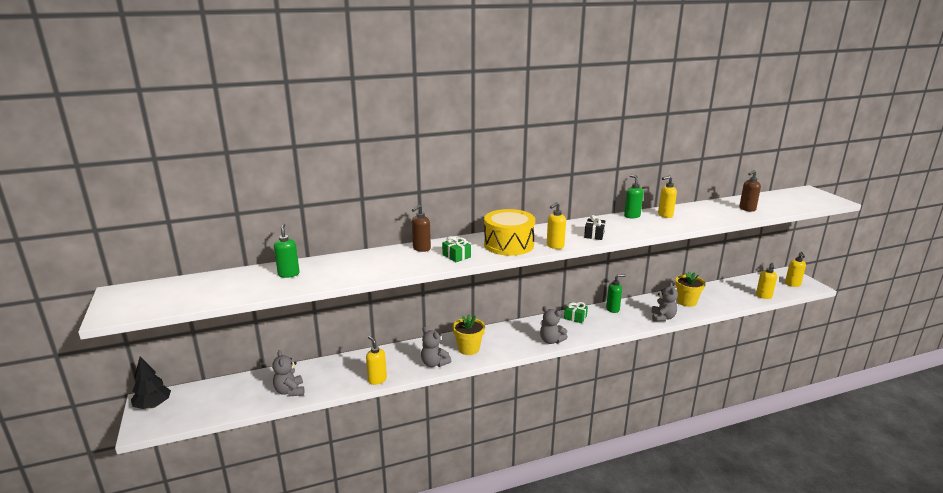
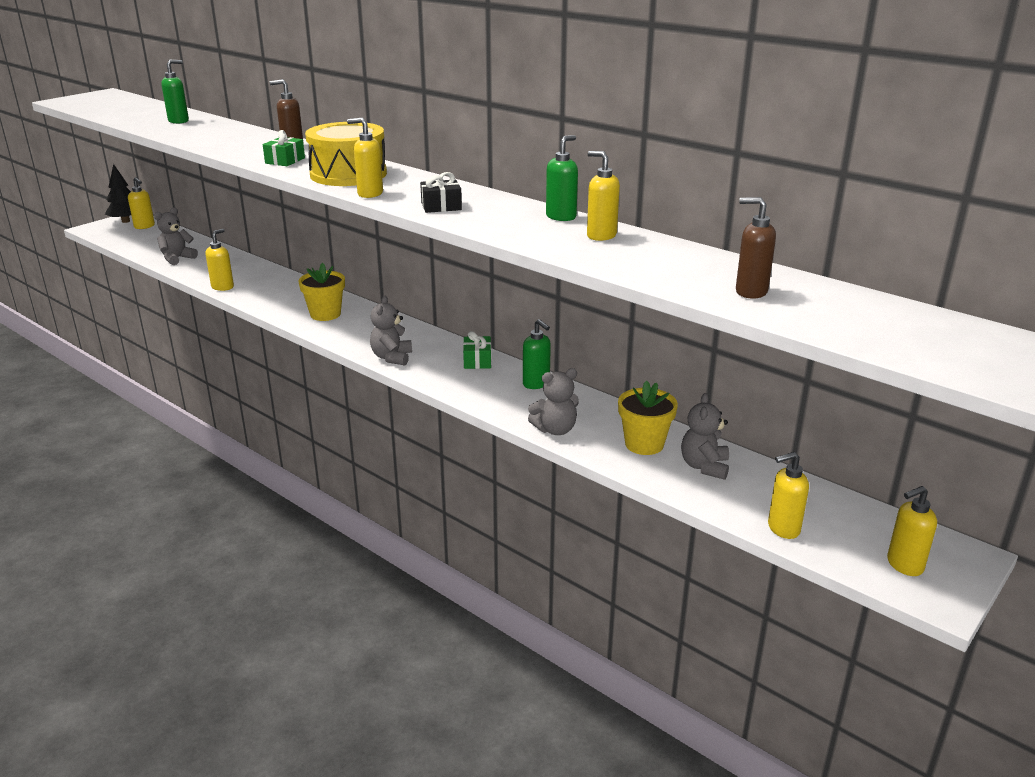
camera: 60 degrees right, 5 degrees up
(185, 397) = (144, 226): none -> yellow soap dispenser
(434, 363) = (277, 305): grey teddy bear -> grey teddy bear (704, 466)

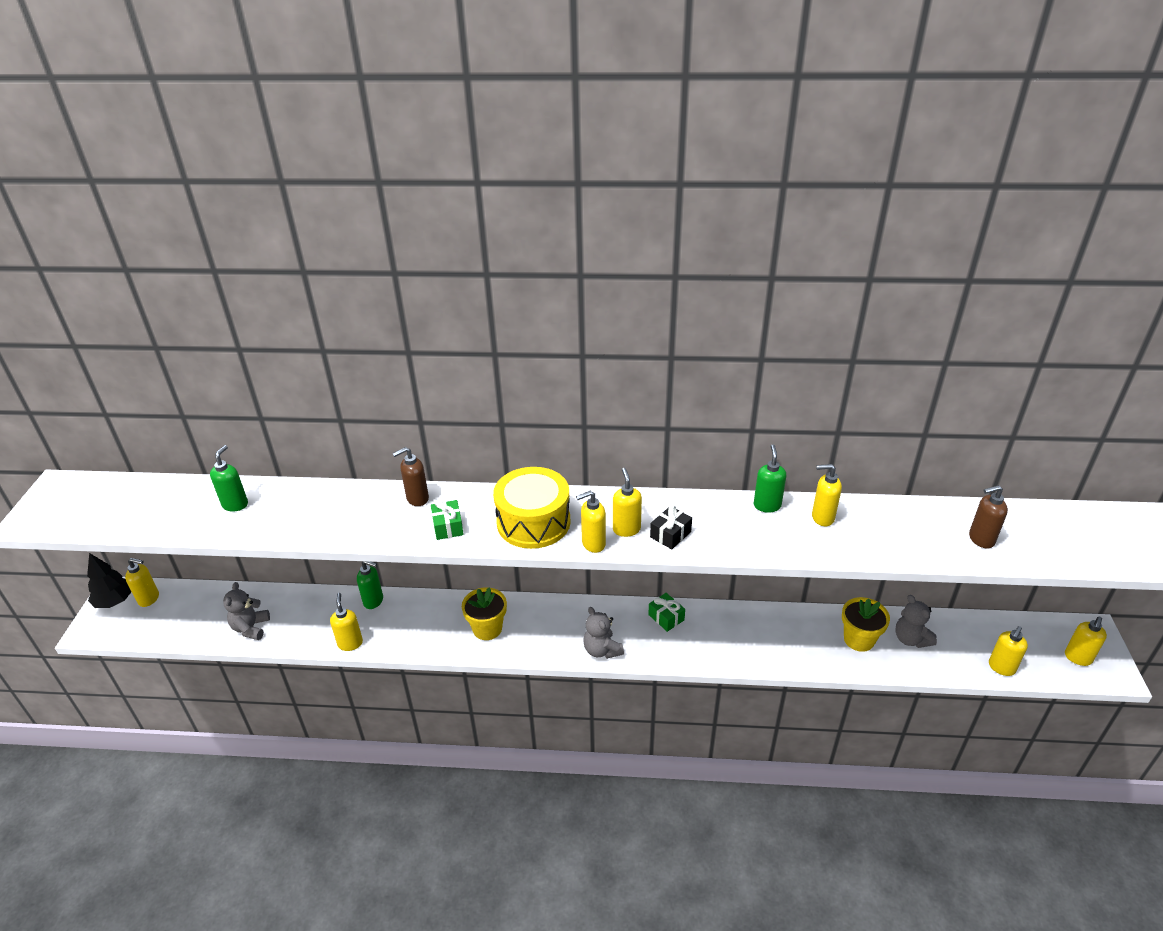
camera: 35 degrees left, 10 degrees up
(411, 195) = (626, 529): none -> yellow soap dispenser
(536, 384) = (732, 619): green soap dispenser -> green soap dispenser (374, 601)
(555, 429) = (795, 659): grey teddy bear -> none

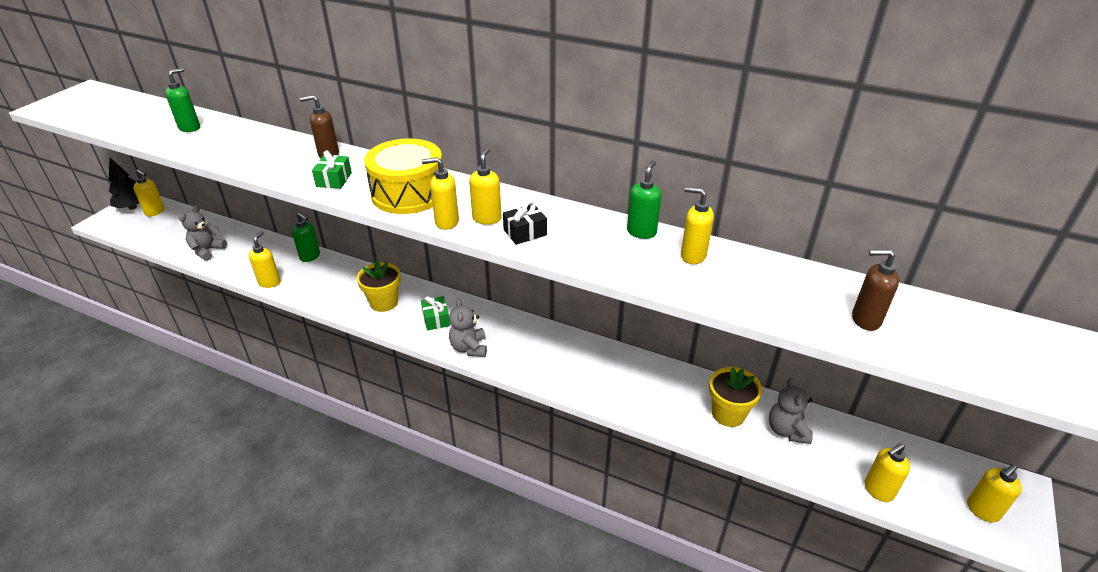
camera: 20 degrees right, 0 degrees up
(666, 617) = (546, 338): green gift -> green gift (436, 319)

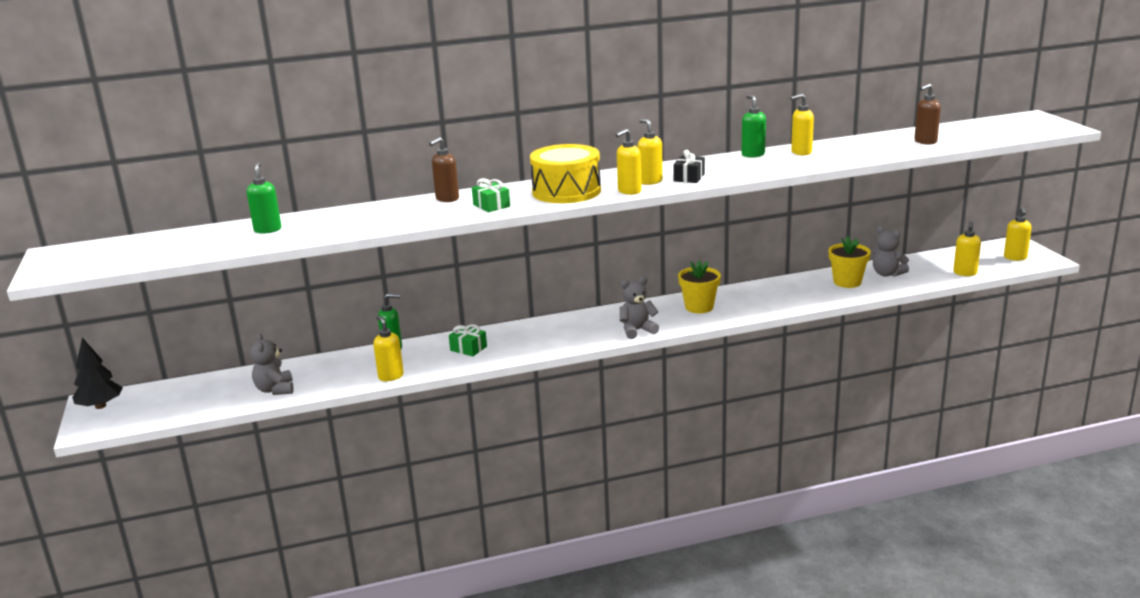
camera: 40 degrees left, 15 degrees down
(155, 212) = (141, 397): yellow soap dispenser -> none
(384, 302) = (520, 341): yellow flower pot -> yellow flower pot (699, 307)
(436, 319) = (582, 330): green gift -> green gift (468, 348)
(469, 348) = (637, 330): grey teddy bear -> grey teddy bear turned 120 degrees clockwise

